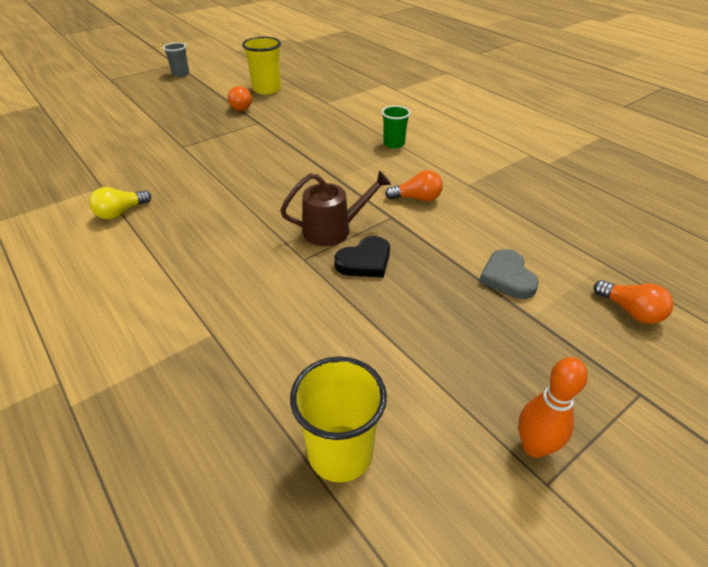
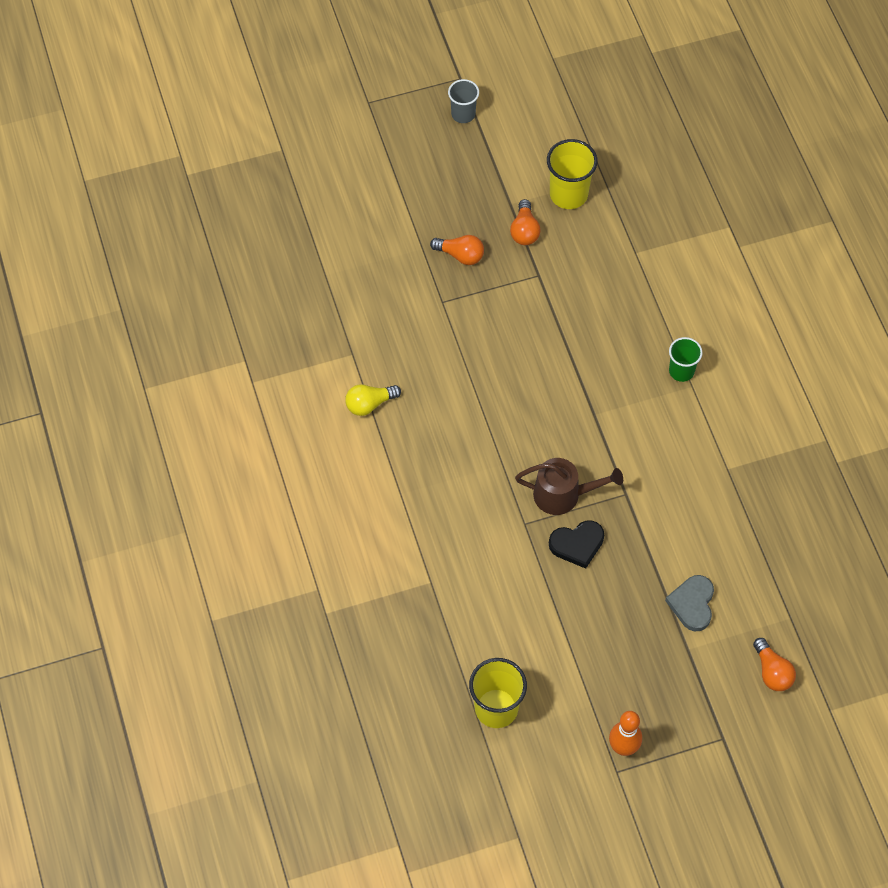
camera: 20 degrees right, 20 degrees up
(417, 198) = (663, 475): orange light bulb -> orange light bulb (460, 255)

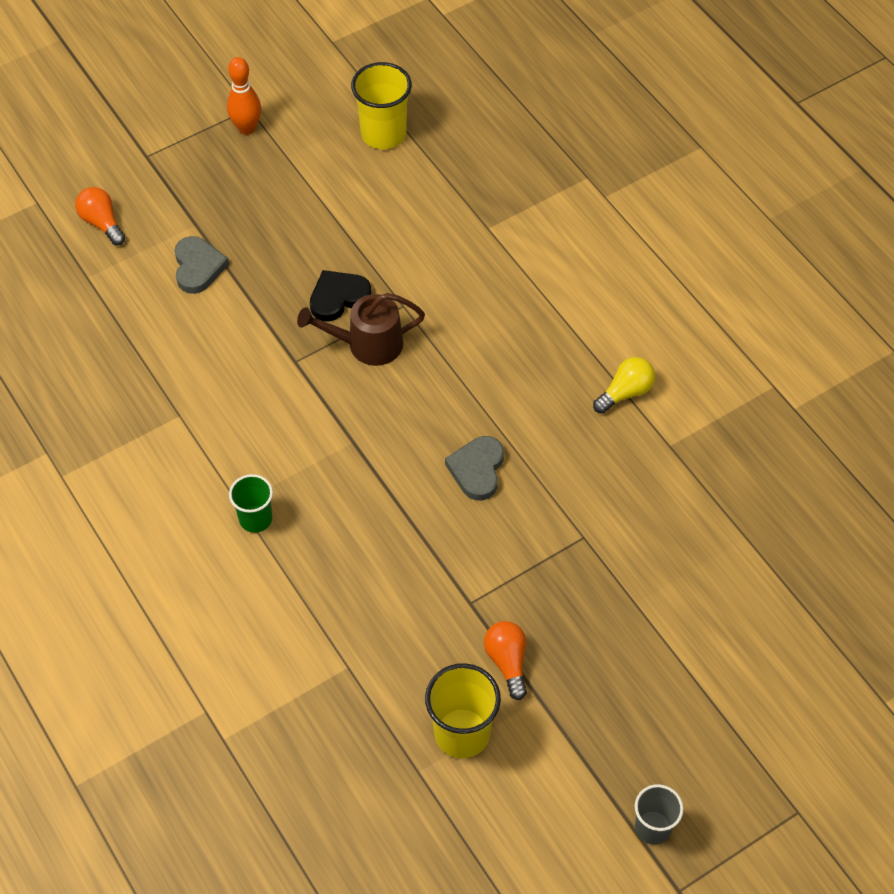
camera: 165 degrees right, 5 degrees down
(460, 255) = (581, 606): orange light bulb -> none
(505, 370) = (477, 469): none -> grey heart

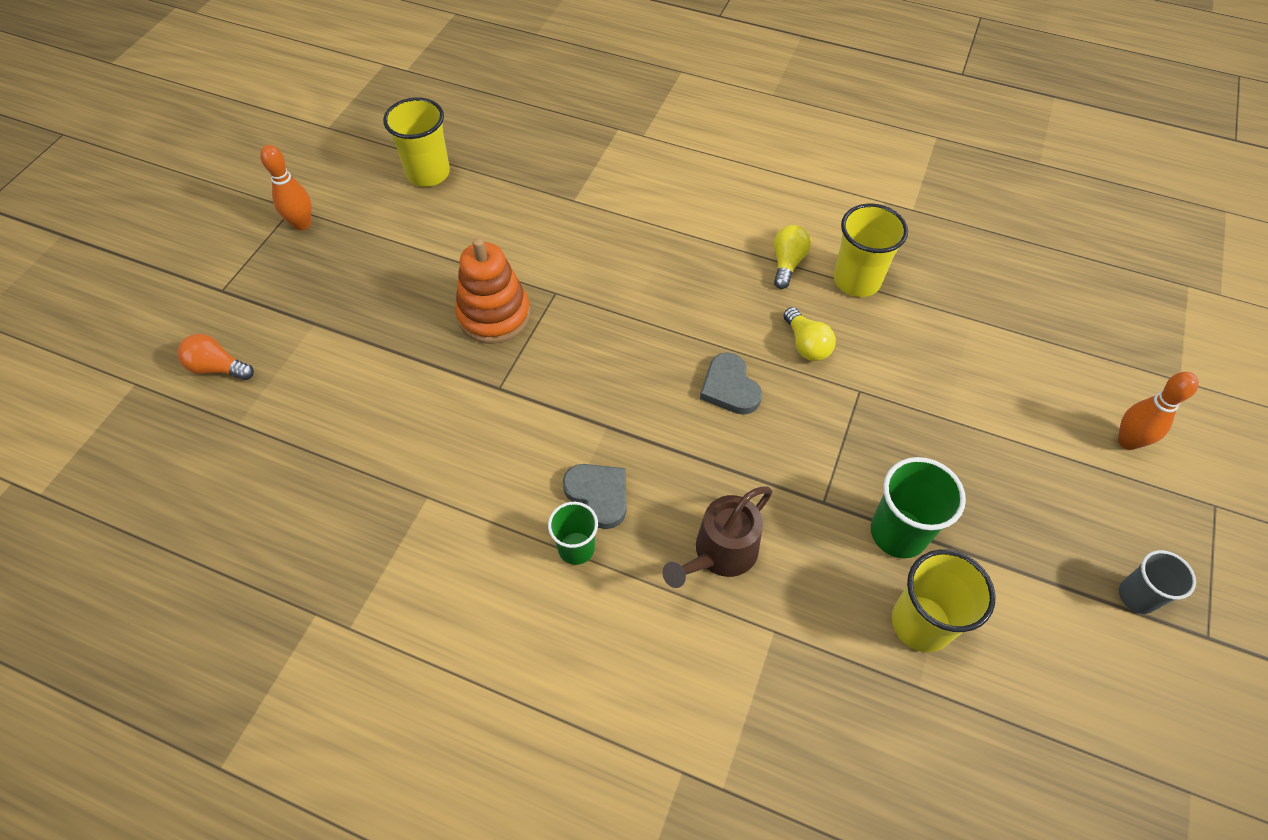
camera: 35 degrees left, 0 degrees up
(198, 267) = (344, 357): grey heart -> grey heart (599, 495)
(338, 297) = (494, 315): black heart -> orange stacking toy
(368, 344) = (551, 339): brown watering can -> brown watering can (720, 553)
(507, 662) = (898, 533): orange light bulb -> green cup
(574, 472) = (806, 345): none -> yellow light bulb
(674, 443) = (856, 280): none -> yellow cup
(777, 718) = (1127, 441): none -> orange bowling pin

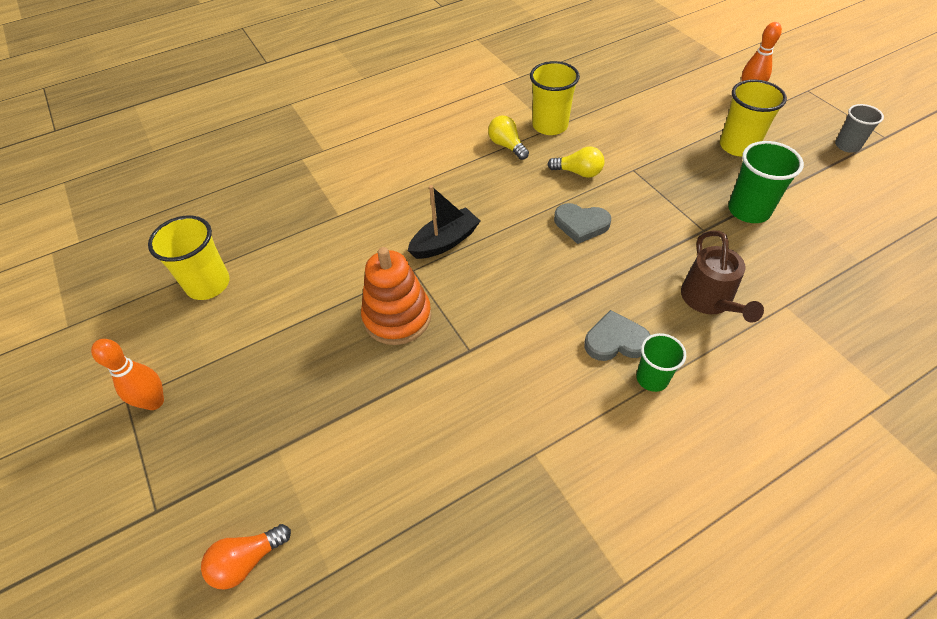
camera: 50 degrees left, 5 degrees down
(609, 294) = (445, 242): none -> black boat
(921, 623) = (817, 236): yellow cup -> yellow cup (738, 146)

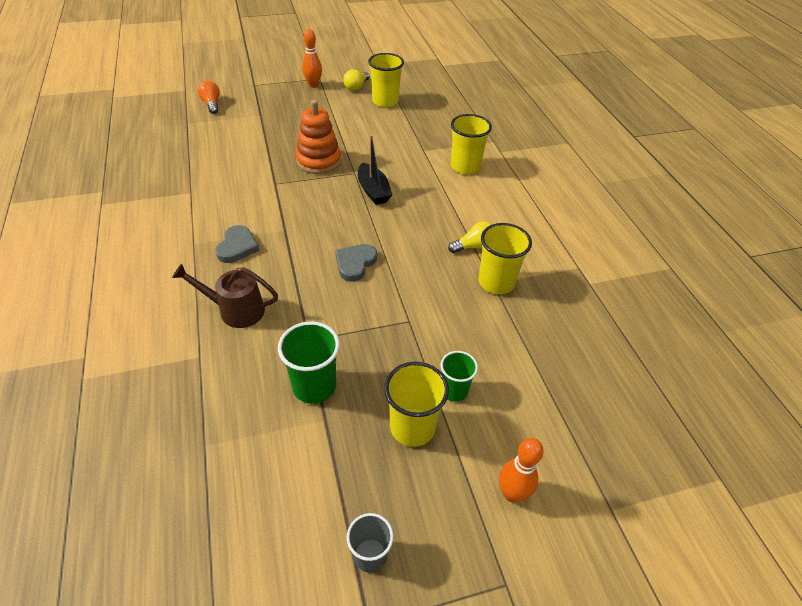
camera: 100 degrees right, 5 degrees down
(365, 173) = (465, 167): none -> yellow cup
(578, 172) = (420, 281): yellow light bulb -> yellow light bulb (356, 87)
(652, 378) = (198, 254): green cup -> green cup (454, 390)

